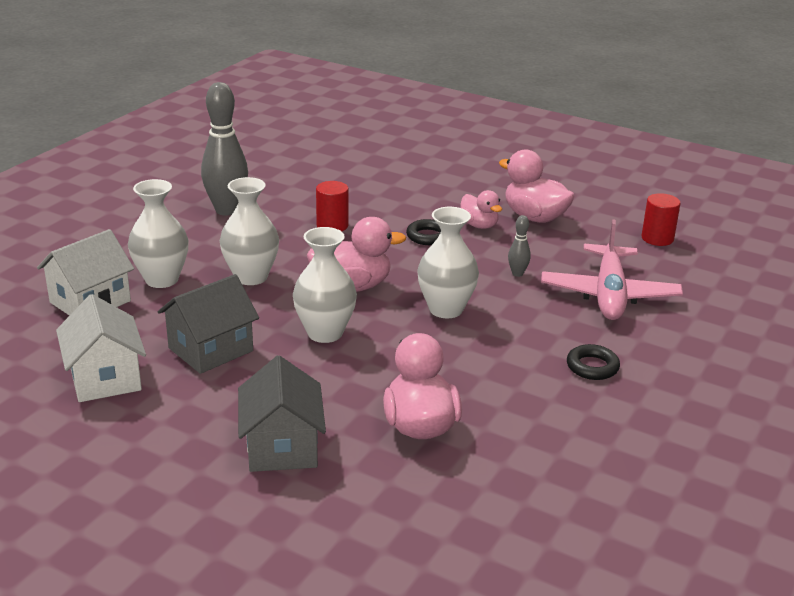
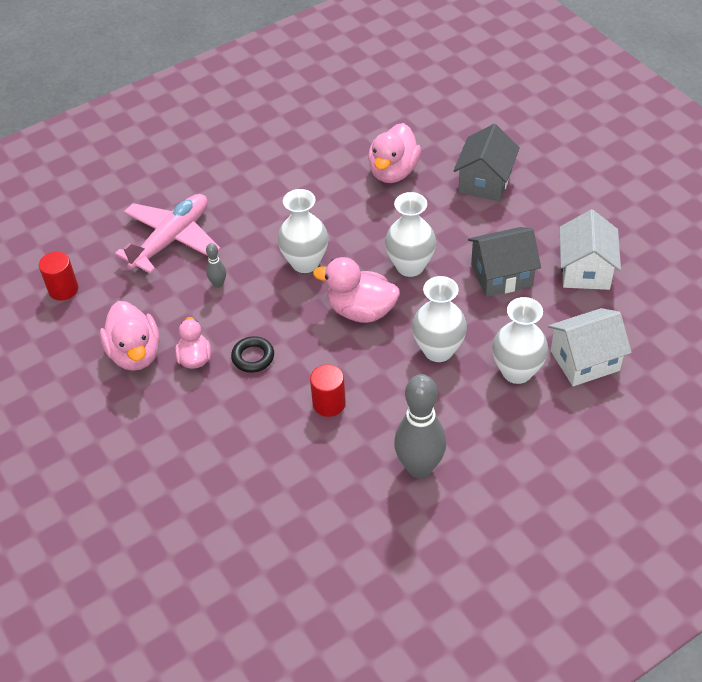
camera: 150 degrees left, 20 degrees up
(592, 367) = (250, 181): black ring -> none

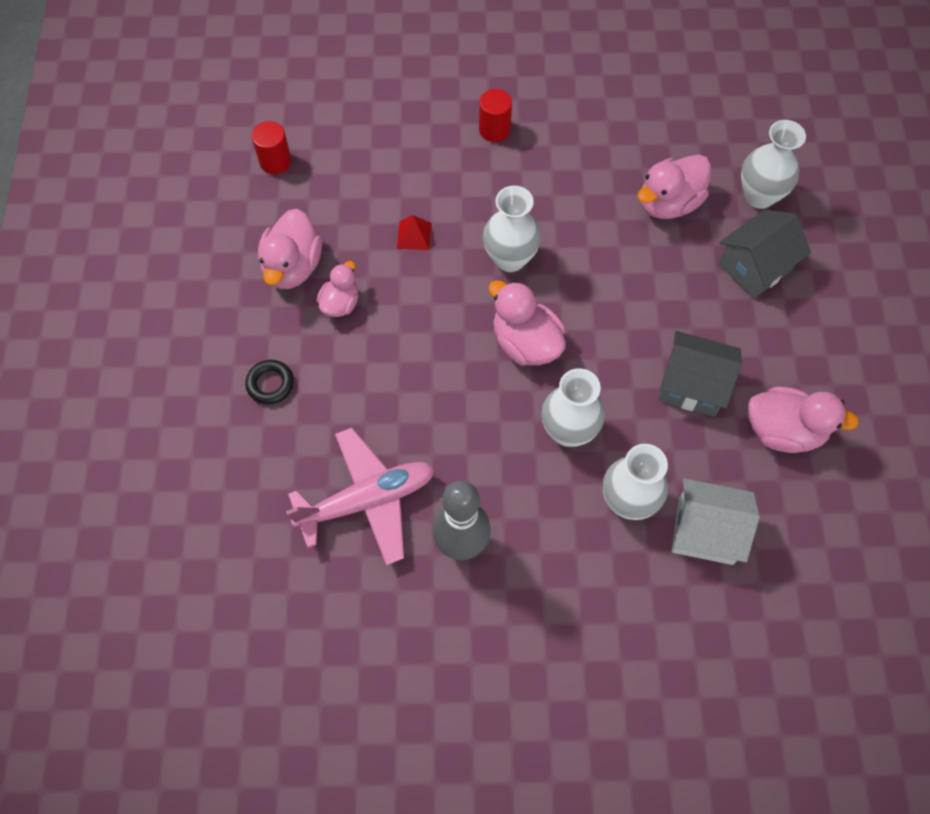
camera: 30 degrees right, 15 degrees up
(171, 239) = (404, 162): pink plane -> pink plane (367, 500)
(218, 284) = (414, 235): grey bowling pin -> red pyramid
(253, 357) = (392, 333): black ring -> black ring (270, 384)
(329, 403) = (426, 425): red cylinder -> red cylinder (494, 130)
(410, 266) = (608, 321): white vase -> white vase (759, 196)
(585, 270) = (783, 431): white house -> pink duck

